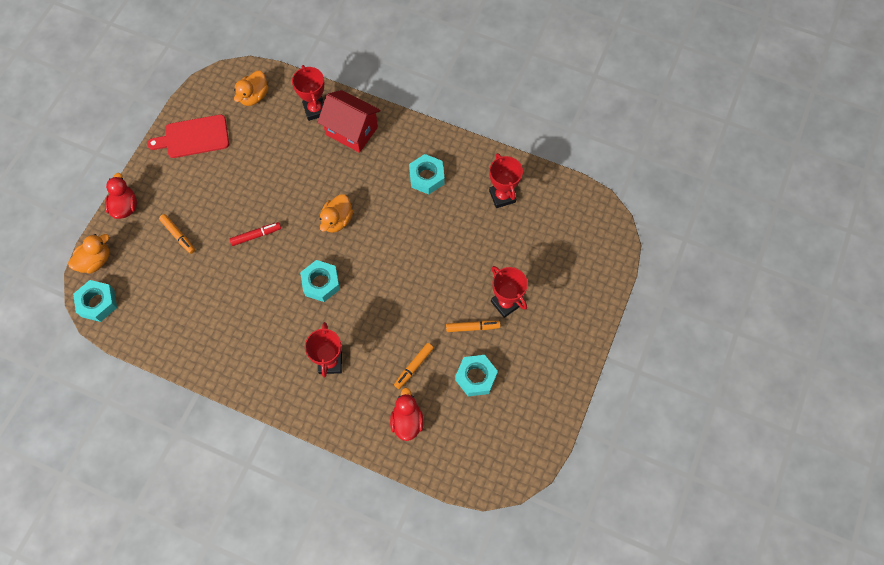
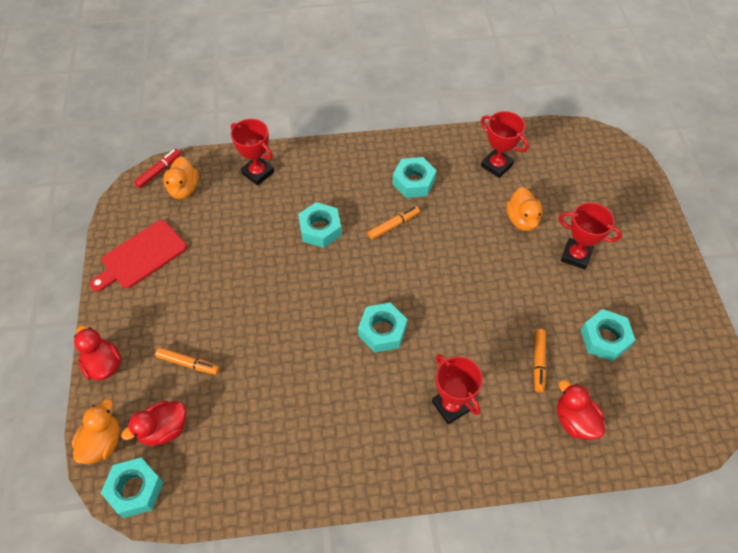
camera: 30 degrees left, 10 degrees down
(137, 273) = (164, 429): none -> red duck
(256, 235) = (278, 319): red marker -> red marker (159, 171)
(330, 180) = (320, 229): none -> turquoise nut
(337, 220) = (354, 262): orange duck -> orange duck (522, 220)
(351, 131) = (309, 175): red house -> none
(472, 327) = (563, 294): orange marker -> orange marker (393, 225)

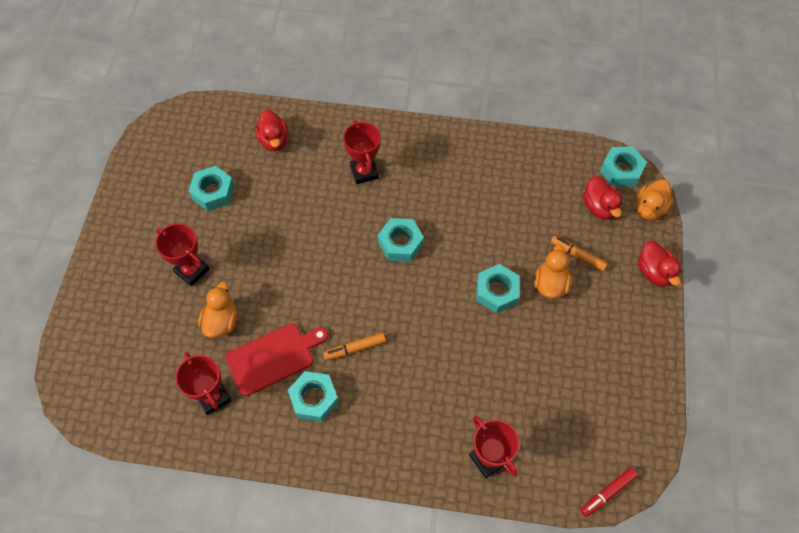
camera: 165 degrees left, 5 degrees up
(141, 256) = (624, 377): red cutting board -> red cutting board (273, 357)
(164, 429) = (599, 207): red duck -> red duck turned 90 degrees clockwise
(184, 189) = (577, 457): orange duck -> orange duck (550, 284)
(320, 229) = (432, 363): turquoise nut -> turquoise nut (496, 291)
(538, 362) = (278, 187): orange marker -> none

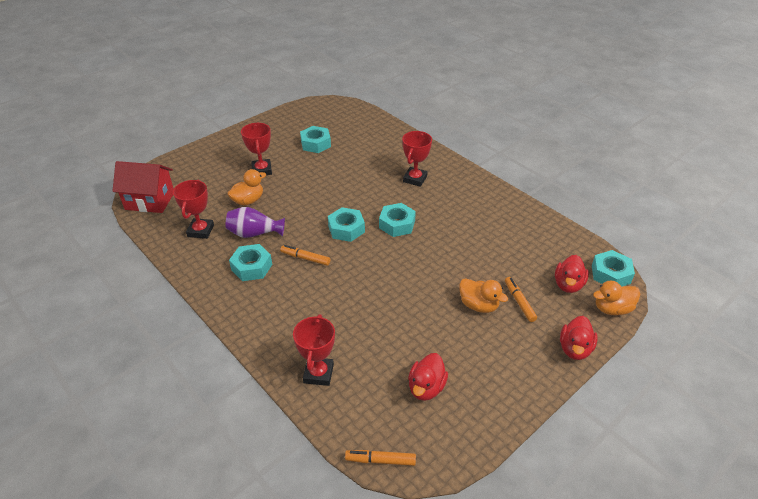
camera: 40 degrees right, 20 degrees down
(109, 403) = (150, 201): none -> red house
(273, 357) = (254, 233): red cutting board -> purple vase
(274, 140) = (377, 139): red duck -> red duck (426, 387)
(496, 291) = (433, 286): turquoise nut -> turquoise nut (346, 229)
(550, 284) = (478, 305): orange duck -> orange duck turned 75 degrees clockwise
(607, 493) = (380, 460): red marker -> orange marker

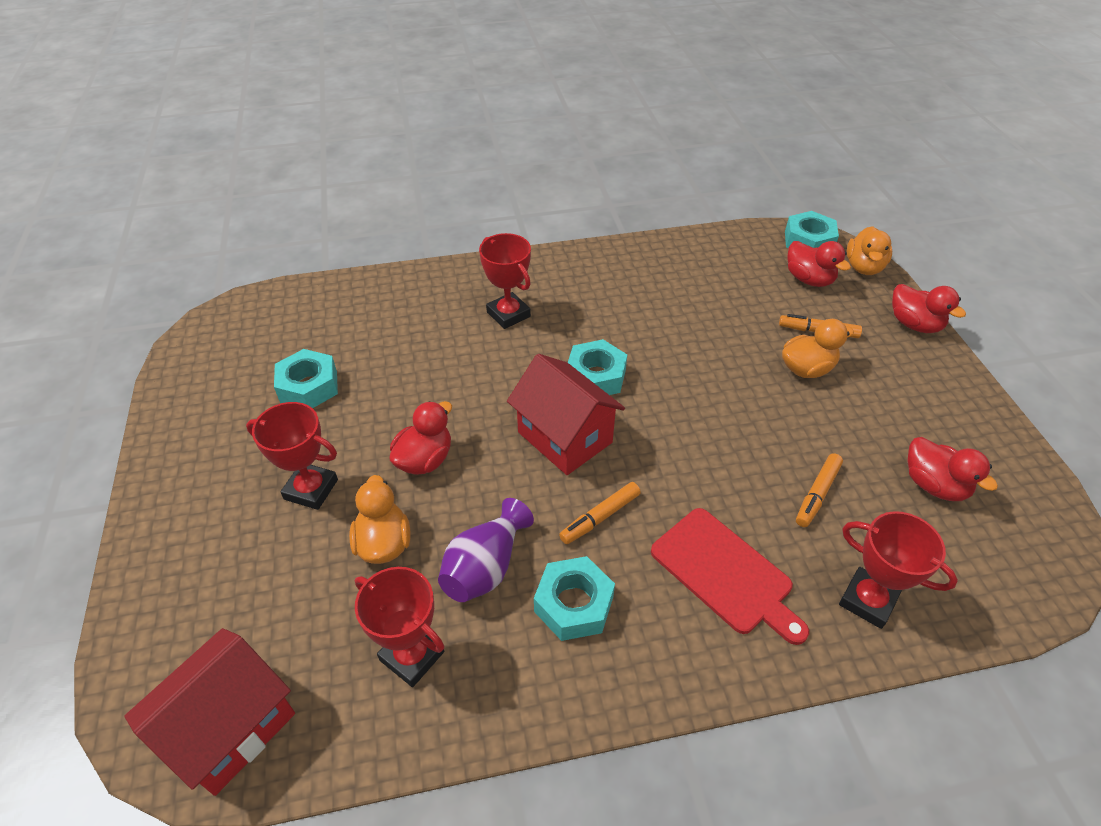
camera: 60 degrees left, 5 degrees up
(300, 192) = (424, 459): none -> red duck
(300, 312) = (725, 573): none -> red cutting board
(346, 229) = (564, 437): turquoise nut -> red house
(380, 460) = (1049, 589): orange marker -> orange marker (817, 494)

